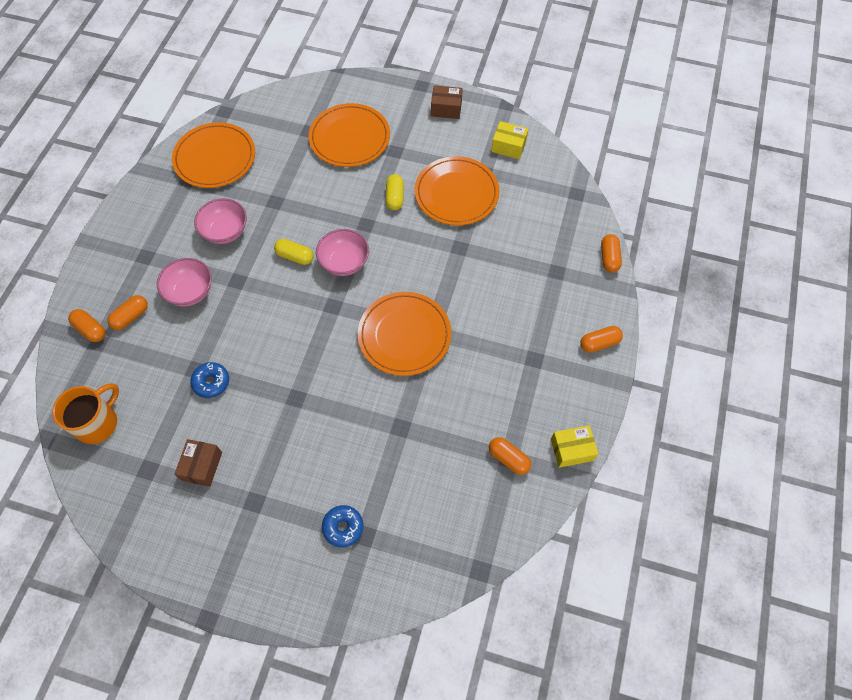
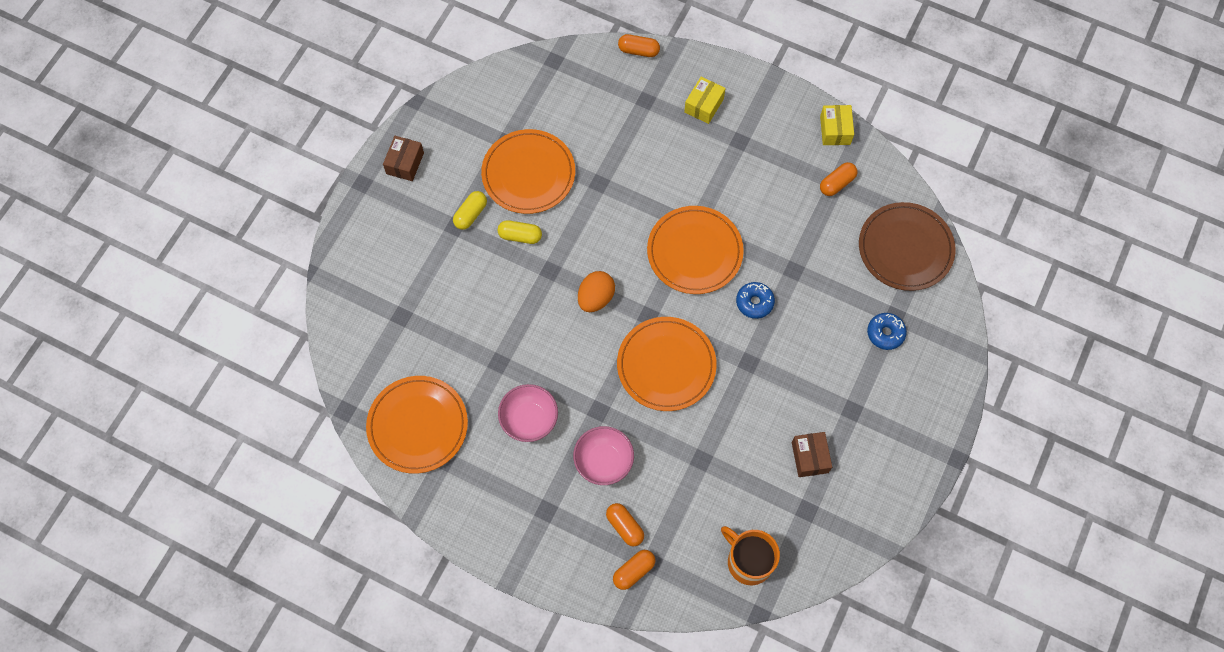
camera: 80 degrees left, 5 degrees up
(202, 466) = (809, 457): brown box -> brown box turned 60 degrees clockwise
(211, 382) = (719, 444): blue donut -> blue donut (754, 302)
(295, 256) = (578, 347): yellow capsule -> yellow capsule (471, 214)
(344, 262) = (596, 298): pink bowl -> orange egg
(349, 138) = (423, 272): orange plate -> orange plate (666, 365)
(446, 539) = (905, 248): none -> brown plate
(508, 146) = (475, 111): yellow box -> yellow box (704, 105)
(599, 343) = (732, 82): orange capsule -> none

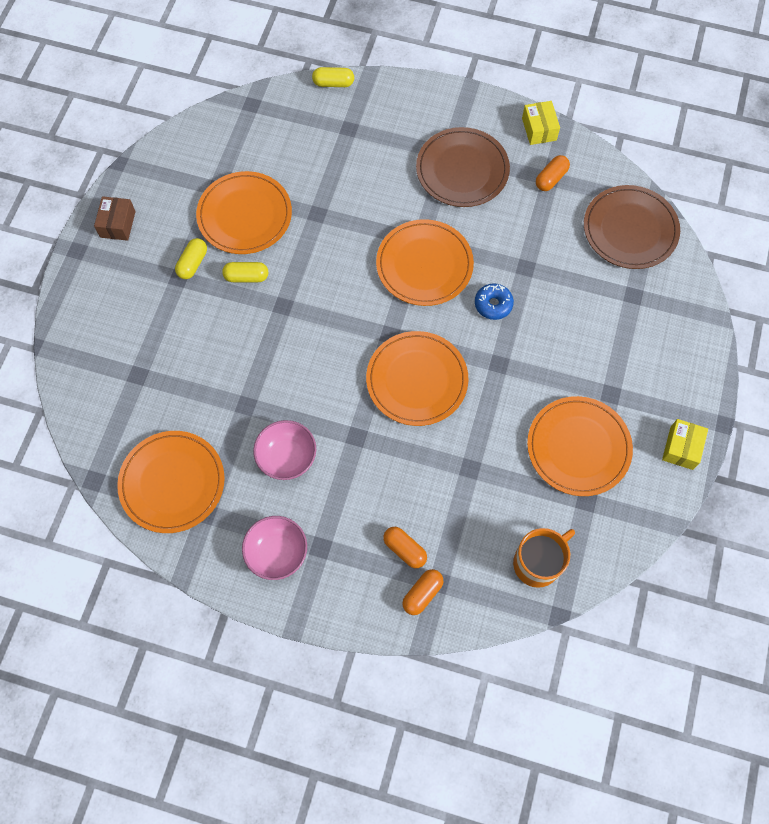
camera: 10 degrees left, 0 degrees up
(596, 298) = (333, 325): orange egg -> none
(603, 461) = (371, 487): pink bowl -> pink bowl (277, 553)
(638, 50) = (333, 83): orange capsule -> yellow capsule
(704, 105) = (407, 125): yellow box -> yellow box (681, 448)
(748, 561) = (538, 563): orange mug -> orange mug turned 105 degrees clockwise
(750, 161) = (462, 170): none -> brown plate
(809, 457) = (578, 447): brown box -> orange plate
(885, 333) = (627, 314): blue donut -> none

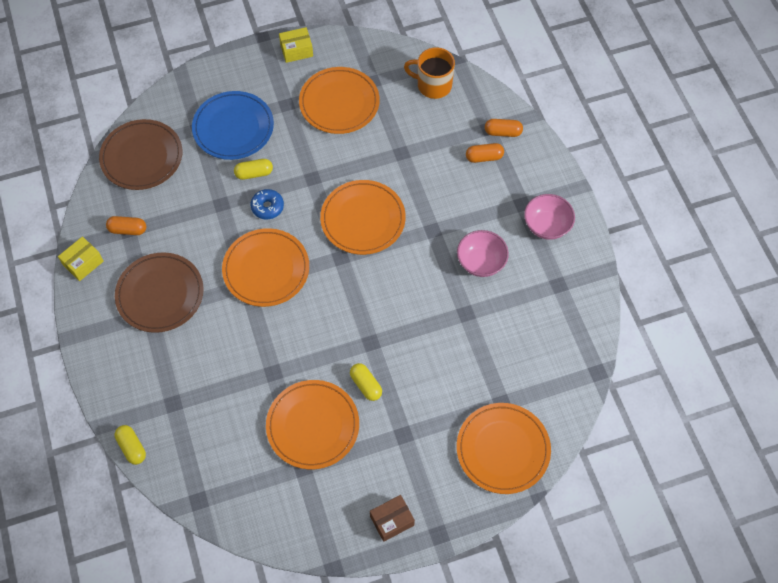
camera: 125 degrees left, 5 degrees down
(172, 483) = (556, 320): orange plate -> orange plate (503, 449)
(193, 263) = (383, 433): yellow capsule -> yellow capsule (254, 173)
(404, 549) = (484, 157): orange capsule -> orange capsule turned 75 degrees clockwise
(613, 327) = (233, 128): none -> blue plate

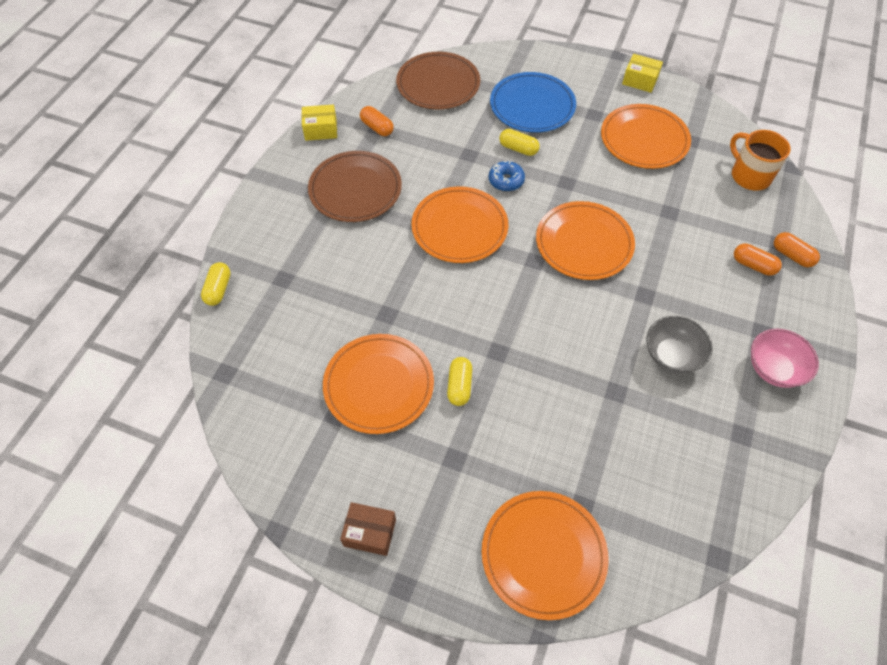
camera: 40 degrees right, 5 degrees down
(481, 262) = (672, 355): pink bowl -> grey bowl

